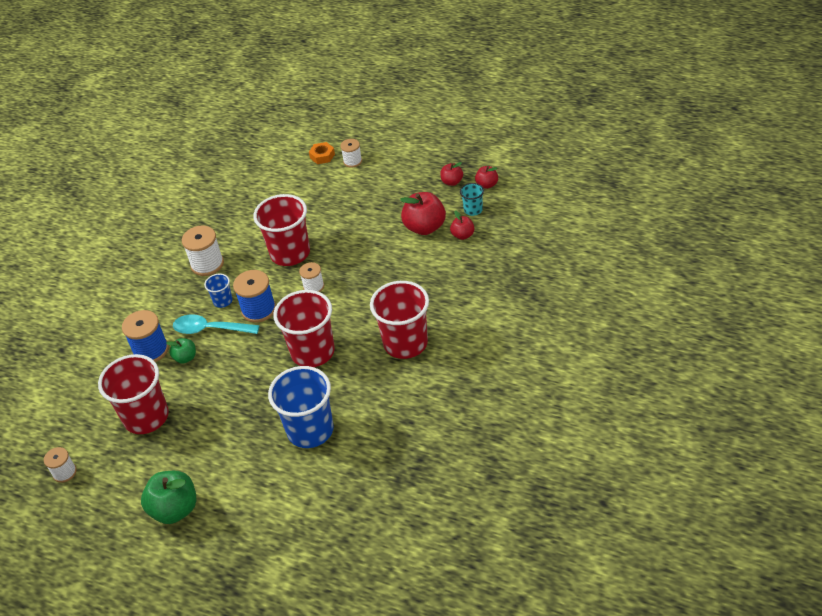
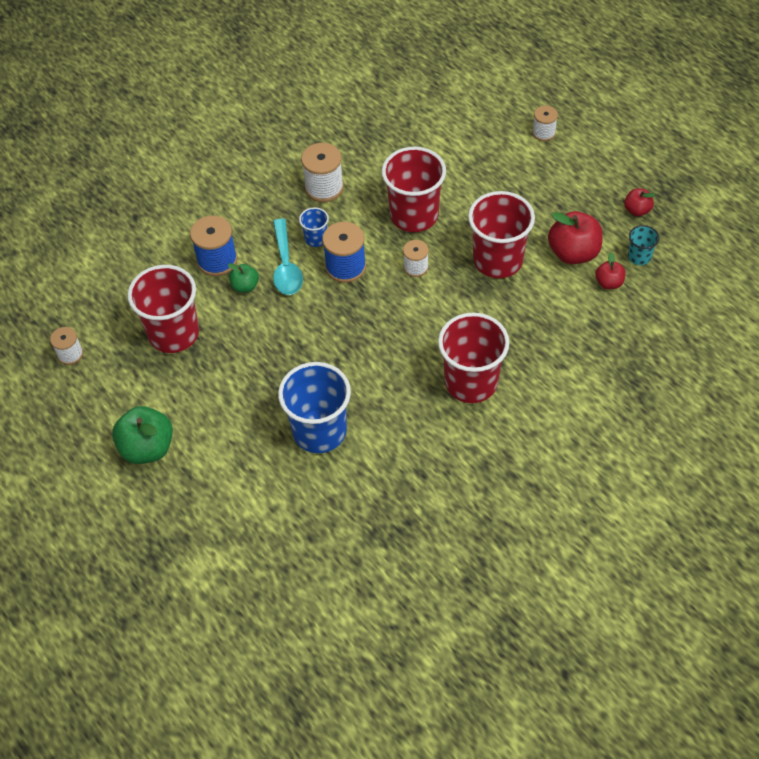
camera: 25 degrees right, 10 degrees up
(210, 329) = (286, 265): turquoise spoon -> turquoise spoon turned 135 degrees counterclockwise
(312, 352) = (371, 344): red cup -> red cup (497, 260)
(322, 156) = (515, 111): orange nut -> none
(487, 184) = (674, 232): red apple -> none

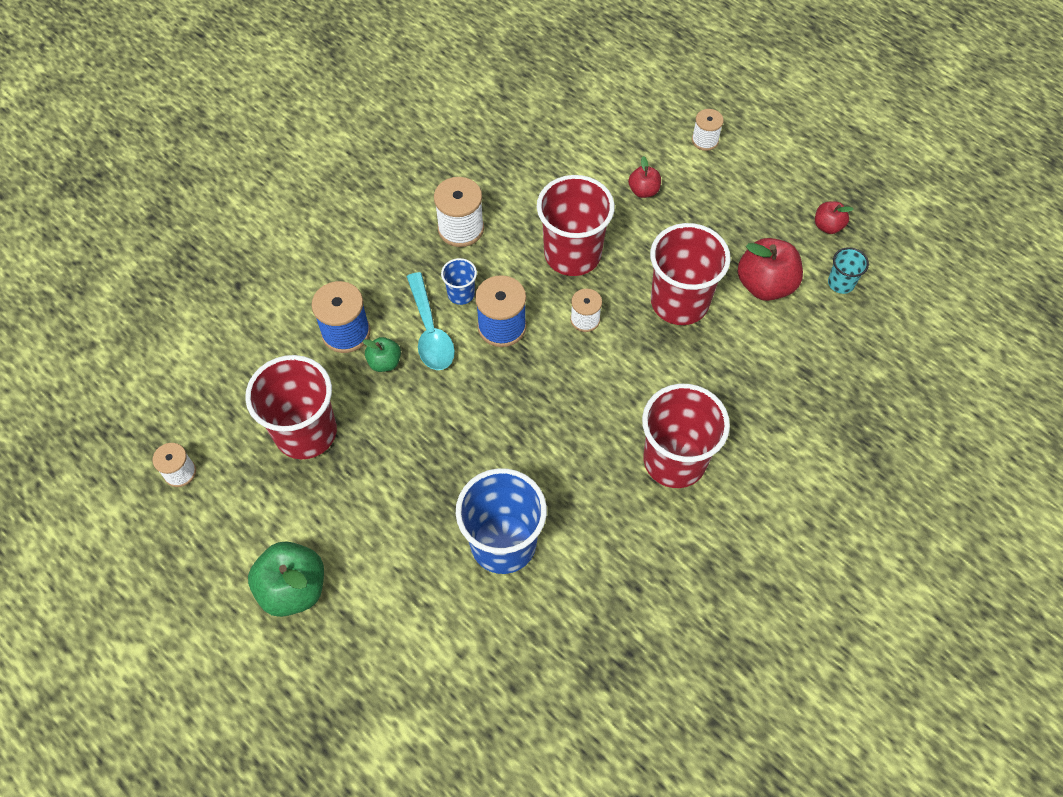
camera: 10 degrees left, 5 degrees up
(609, 283) = (812, 319): red apple -> red apple (643, 191)

